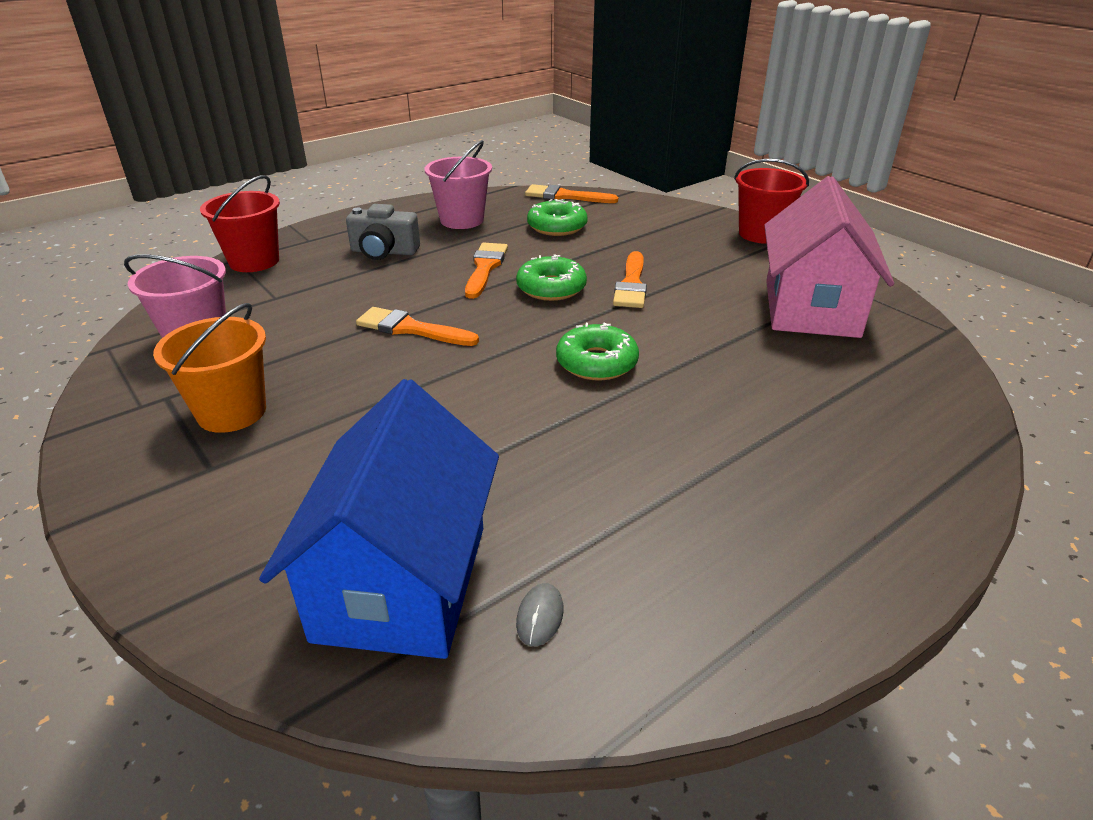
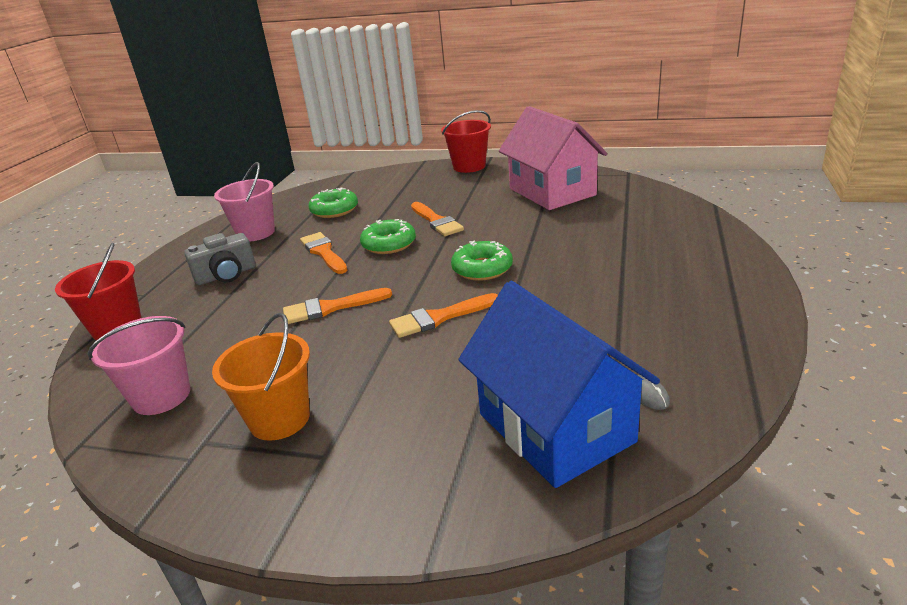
camera: 35 degrees left, 5 degrees down
(565, 196) = (310, 191): orange brush -> orange brush (439, 317)

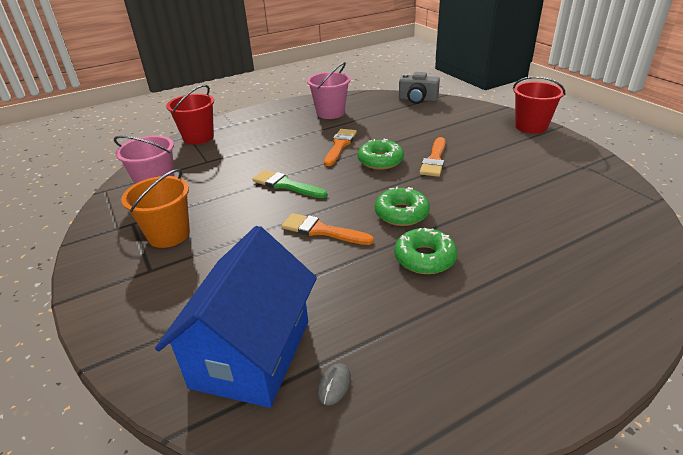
camera: 45 degrees right, 5 degrees up
(226, 275) = (278, 133): grey camera -> grey camera (417, 99)
(331, 308) = (286, 185): orange brush -> green brush
(334, 210) = (391, 118): green donut -> green donut (424, 258)
(552, 192) = (557, 181): pink house -> none

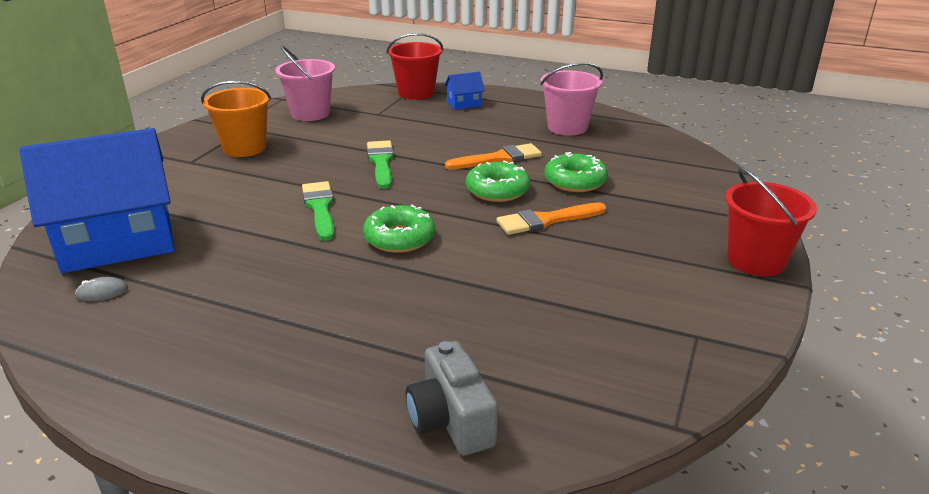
camera: 50 degrees right, 5 degrees down
(245, 129) = (464, 104): none -> blue house
(322, 230) = (320, 208): orange brush -> green brush
(417, 99) = (694, 161): grey camera -> grey camera (451, 420)
(424, 258) = (327, 277): green donut -> green donut (575, 181)

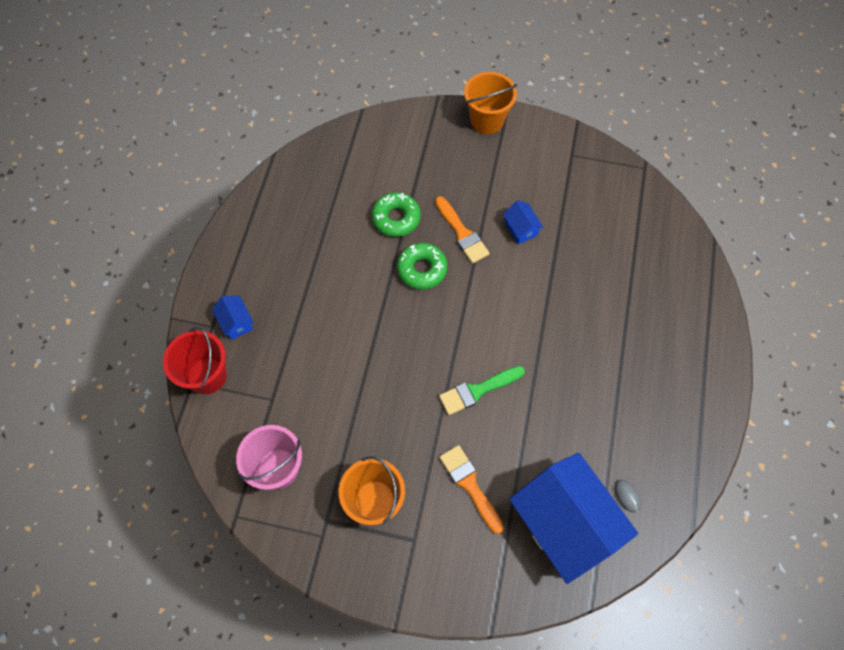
camera: 100 degrees left, 35 degrees up
(381, 162) = (386, 366): green brush -> none
(399, 238) = (508, 322): green donut -> none
(451, 420) = (672, 259): grey camera -> none
(498, 158) = (363, 275): orange brush -> orange brush (470, 485)
(546, 265) = (521, 229): none -> blue house
(567, 127) = (287, 229): pink bucket -> none
(756, 261) = (487, 120): red bucket -> orange bucket

